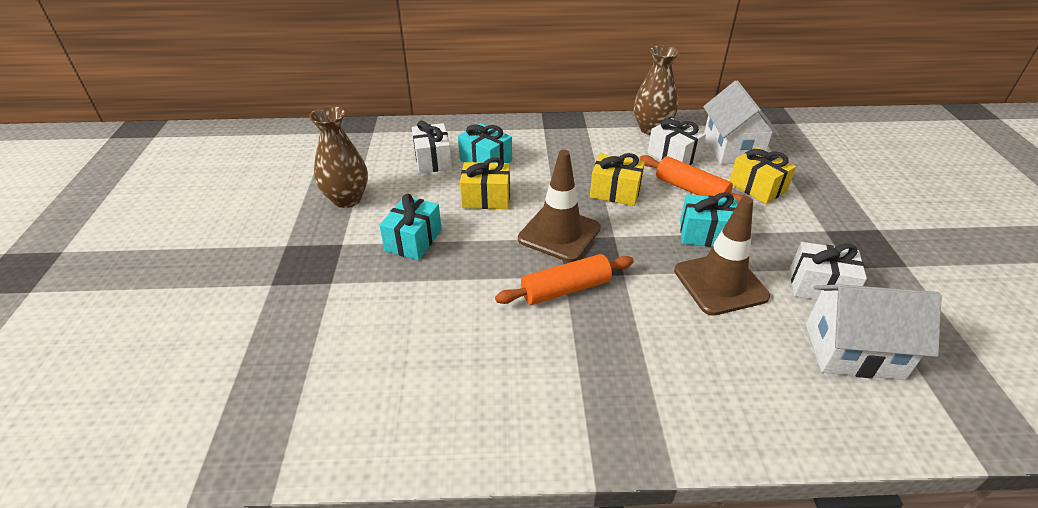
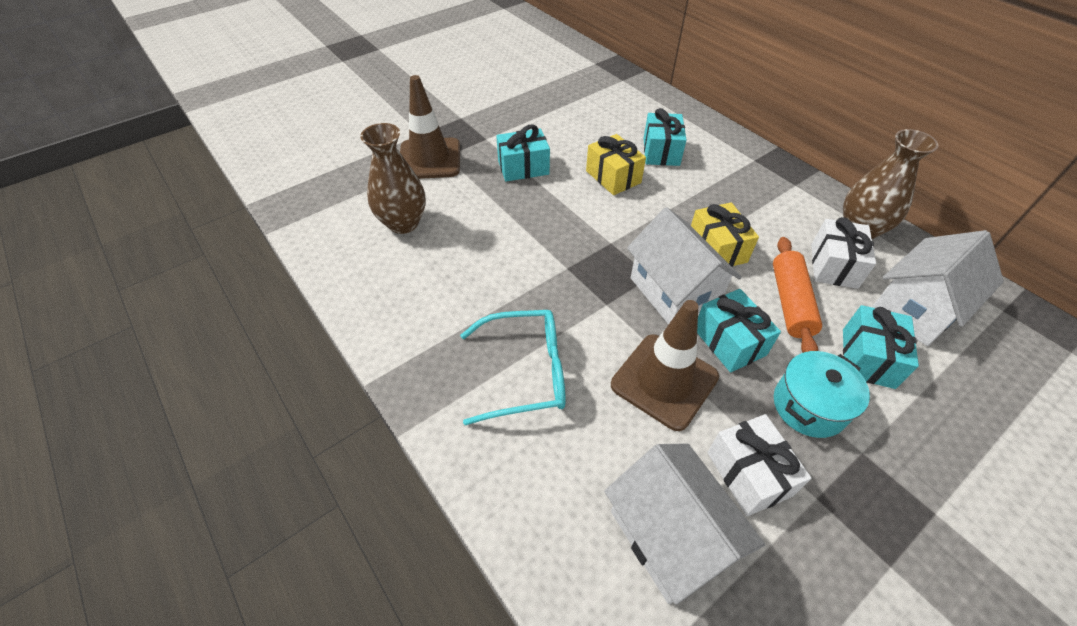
camera: 55 degrees right, 10 degrees up
(347, 199) = (532, 114): brown vase -> brown vase (403, 223)
(433, 160) = (626, 125): white gift -> none
(559, 233) = (616, 240): brown traffic cone -> brown traffic cone (430, 159)
(565, 289) = (551, 275): orange rolling pin -> none
(640, 234) = (673, 292): none -> white house
(661, 358) = (525, 372): none -> turquoise glasses
(757, 187) = (867, 358): yellow gift -> turquoise gift
(780, 231) = (809, 406): none -> turquoise pot

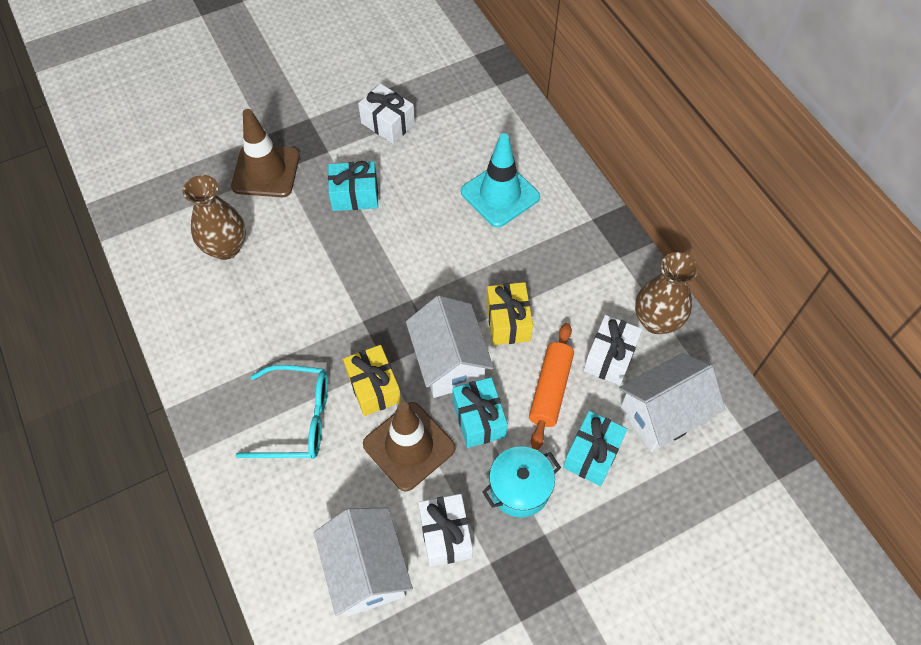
camera: 10 degrees right, 10 degrees up
(536, 114) = (388, 123): none -> white gift
(613, 177) = (440, 220): yellow gift -> yellow gift (374, 387)
(661, 152) = (500, 194): turquoise gift -> turquoise traffic cone

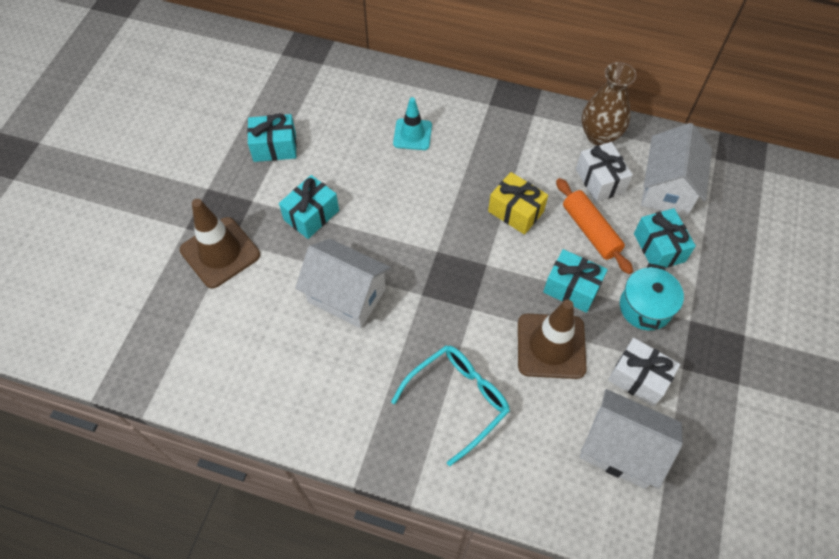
camera: 45 degrees left, 0 degrees up
(226, 247) = (256, 332): brown vase -> none
(374, 387) = (483, 330): yellow gift -> none
(388, 123) = (274, 147): white gift -> turquoise gift
(449, 362) = (511, 269): white house -> white house (346, 295)
(500, 194) = (412, 134): turquoise traffic cone -> turquoise traffic cone, size x0.64

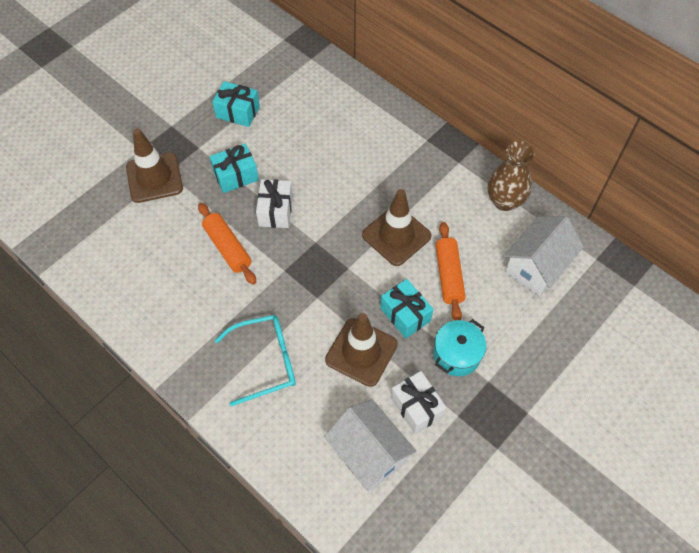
camera: 25 degrees right, 0 degrees up
(346, 295) = (228, 247): white house -> orange rolling pin
(412, 134) = (349, 142): turquoise traffic cone -> none
(515, 211) = (396, 235): yellow gift -> brown traffic cone
(600, 180) = (482, 238): white gift -> white gift (276, 211)
(659, 247) = (498, 312): turquoise gift -> none

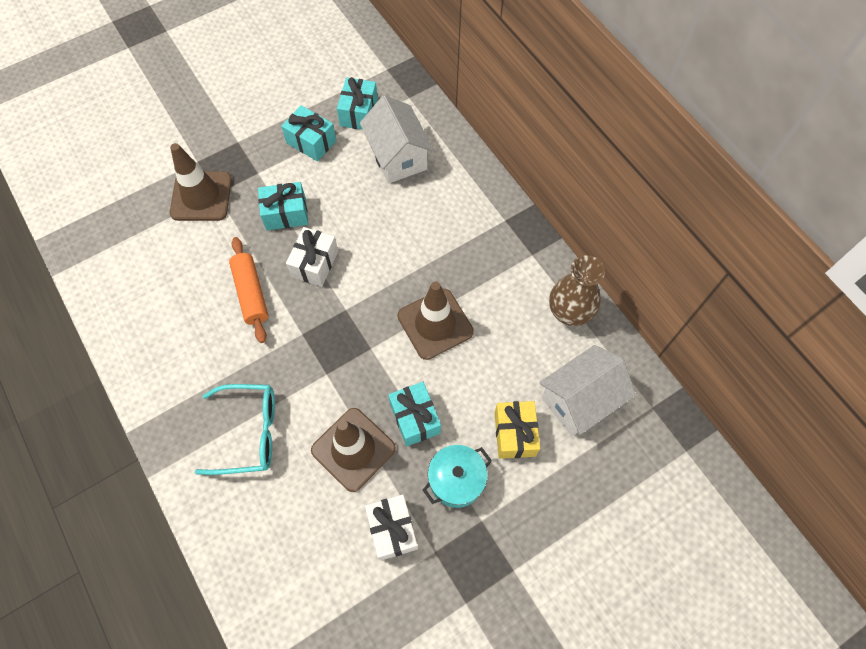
camera: 15 degrees right, 5 degrees up
(271, 80) = (359, 113): none -> turquoise gift
(369, 454) = (323, 569): white house -> white house (398, 156)
(448, 275) = (477, 385): orange rolling pin -> none
(492, 306) = (514, 434): none -> yellow gift

